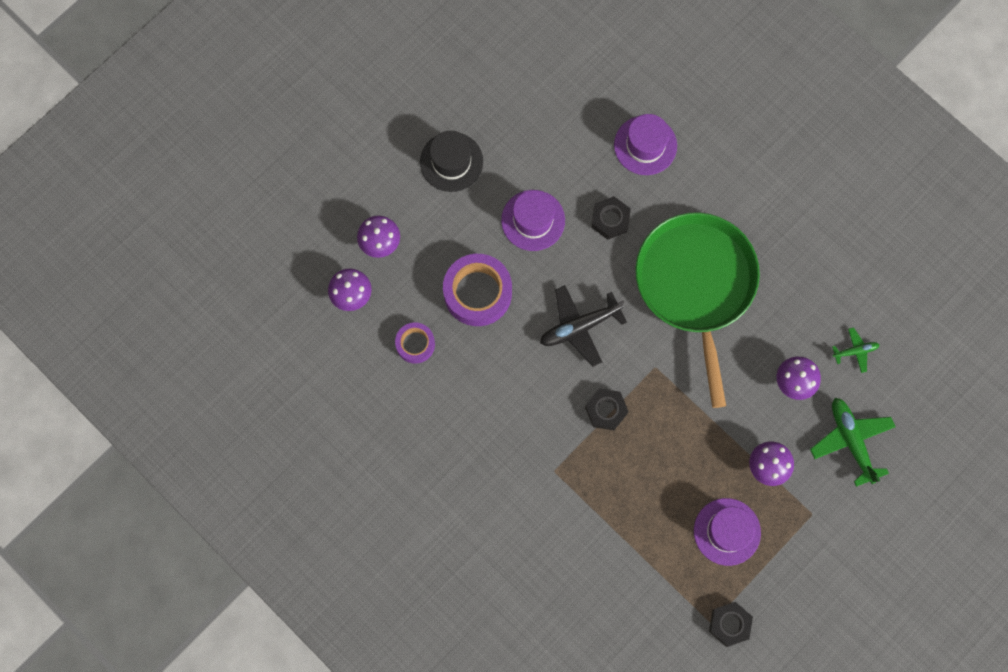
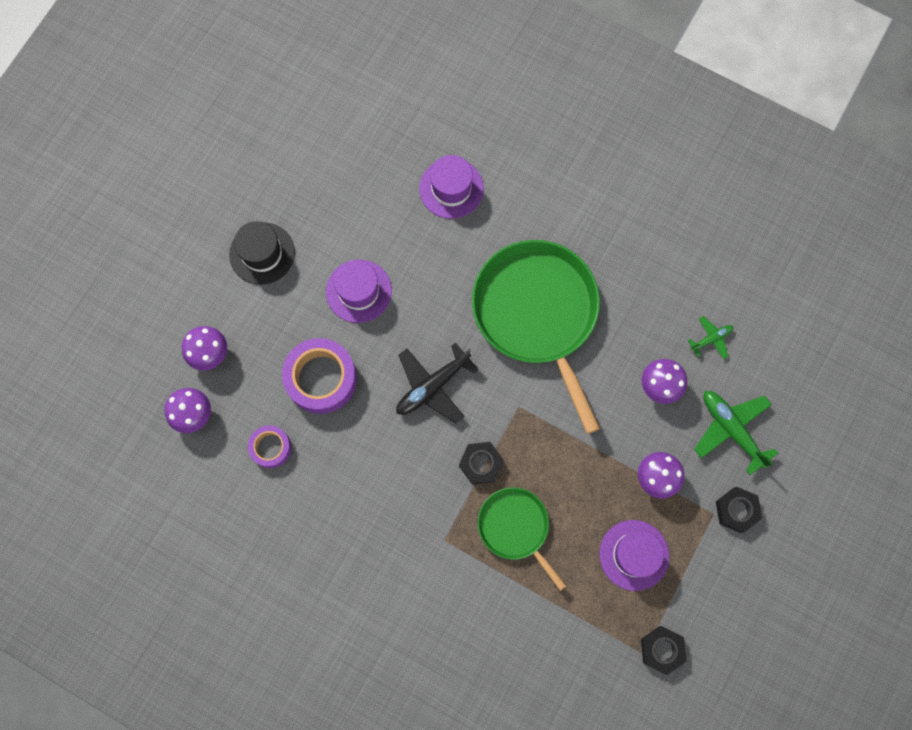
camera: 15 degrees left, 0 degrees up
(610, 220) = (435, 271): black nut -> black nut (736, 510)
(623, 477) = (515, 527): none -> green pan

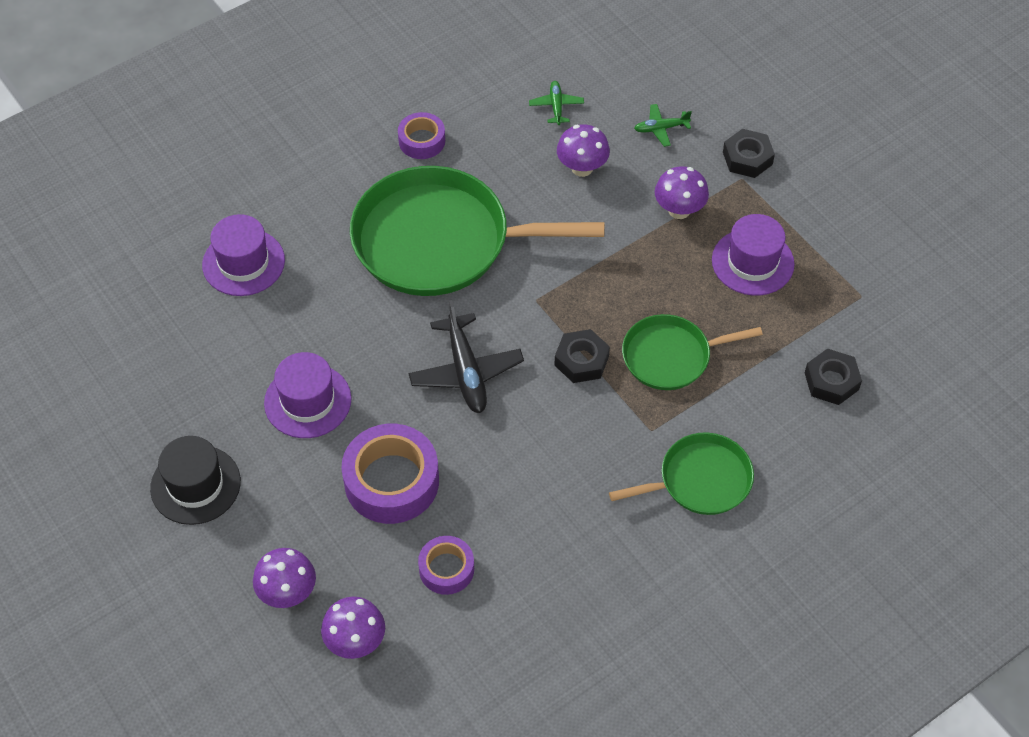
camera: 65 degrees left, 20 degrees down
(418, 593) = (700, 480): none -> green pan
(624, 255) = (422, 141): none -> purple tape
(662, 649) = (864, 278): black nut -> black nut (831, 381)
(731, 429) = (661, 128): green plane -> green plane, size x0.53

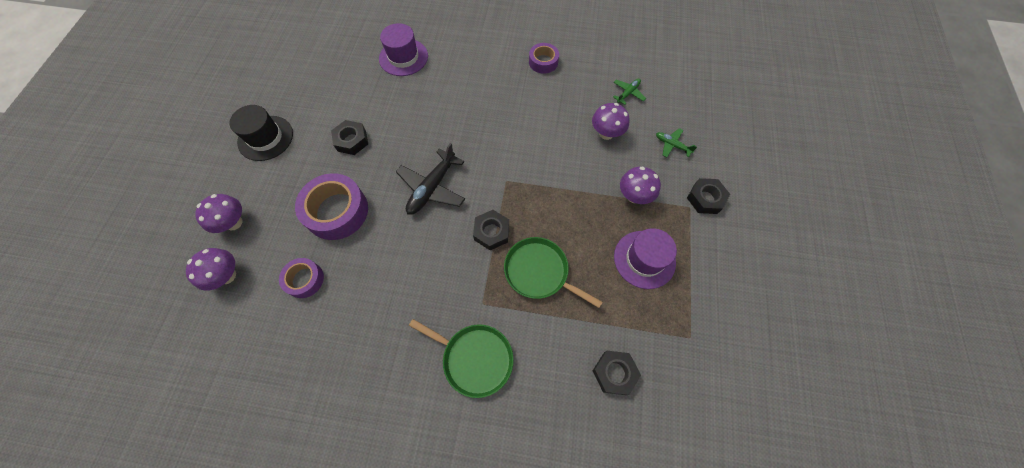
camera: 45 degrees right, 10 degrees up
(308, 401) = (351, 140): purple hat -> black nut
(440, 241) = (496, 114): green pan -> none

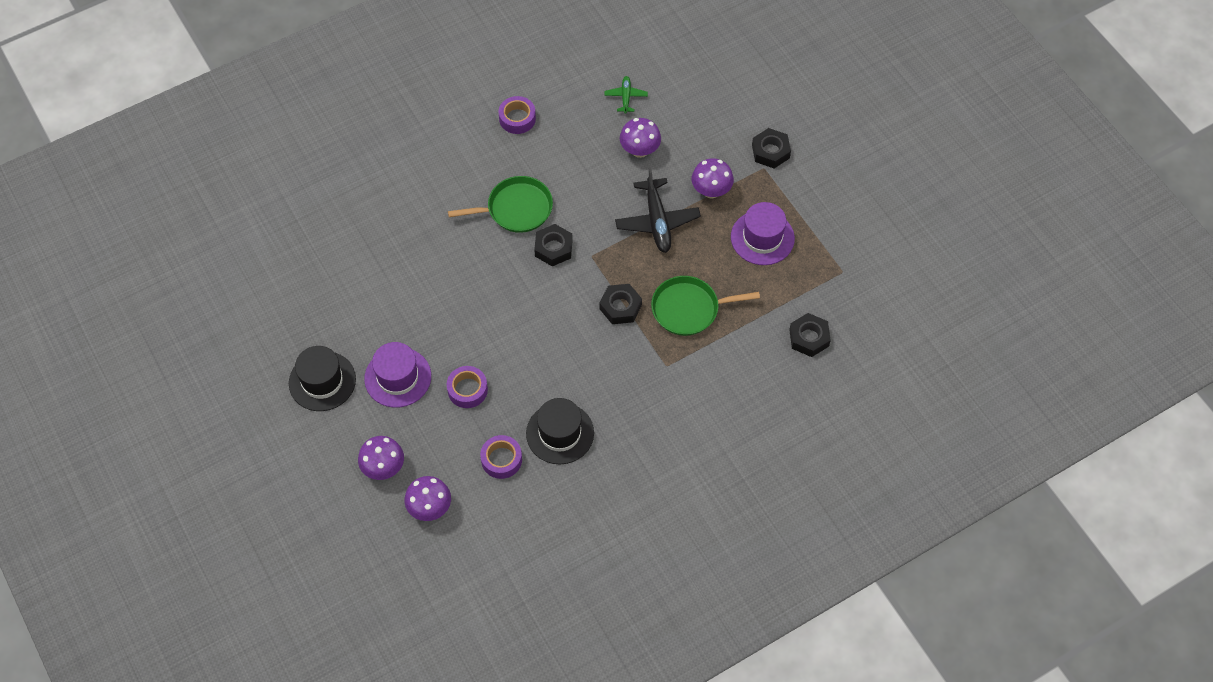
camera: 40 degrees left, 5 degrees down
(337, 211) = (467, 390): purple tape -> purple tape, size x0.56
(351, 140) = (410, 323): black nut -> black nut (553, 248)
(360, 293) = (560, 433): none -> black hat
(403, 57) = (371, 209): purple hat -> purple hat (398, 377)
(432, 188) = (532, 309): black plane -> black plane (657, 221)
(474, 358) = (698, 407): green pan -> green pan (516, 209)
(672, 145) = (705, 122): green plane -> none

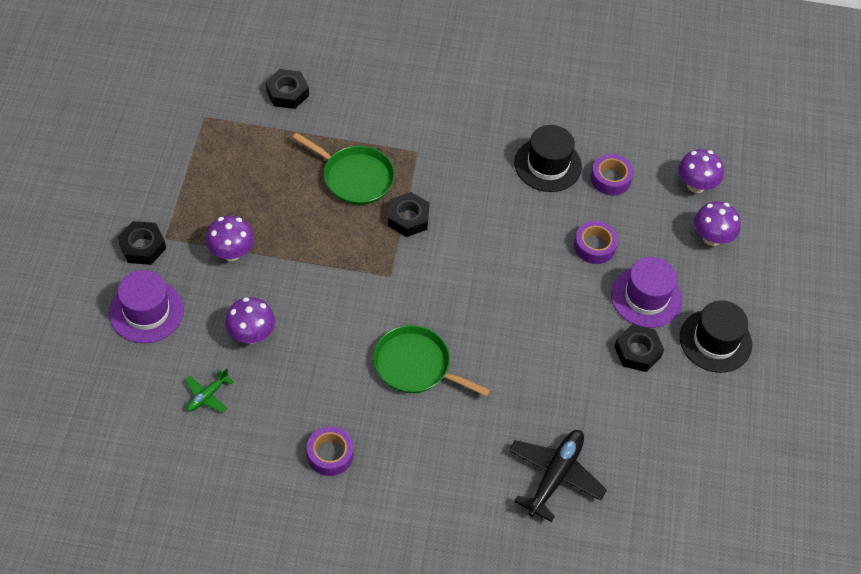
camera: 145 degrees left, 5 degrees down
(553, 248) = (416, 306): black nut -> black nut (637, 351)
(657, 221) = (305, 262): black plane -> black plane (555, 476)
(762, 238) = (235, 185): purple hat -> purple hat (146, 311)

